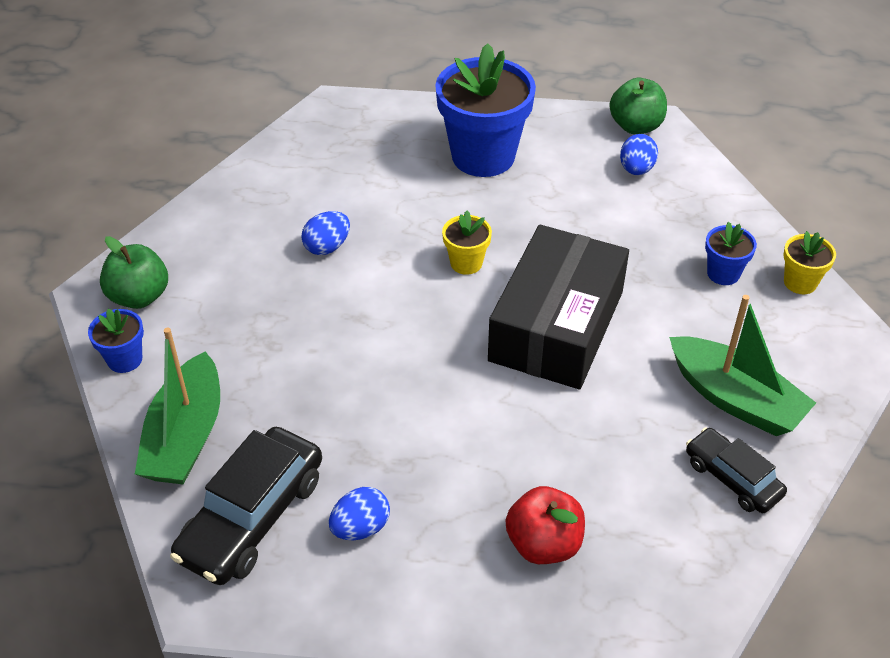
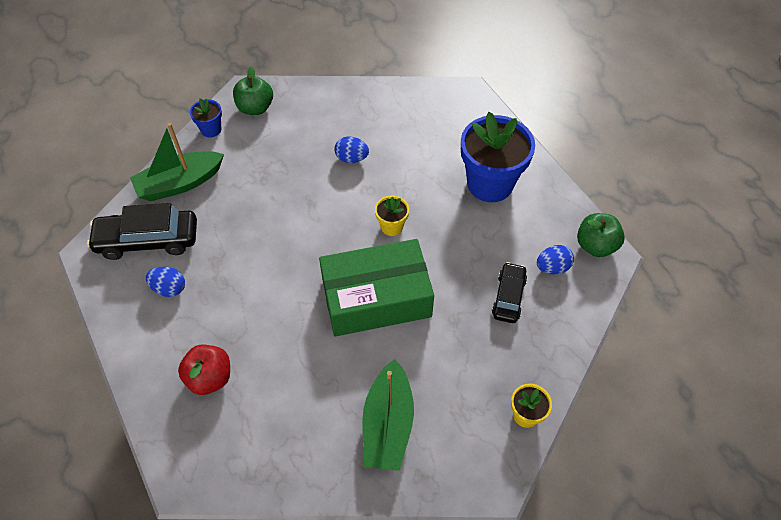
camera: 55 degrees right, 10 degrees up
(556, 326) = (376, 298): black box -> green box
(723, 273) = (495, 365): blue flower pot -> none
(732, 478) = (321, 453): black car -> black car (508, 297)

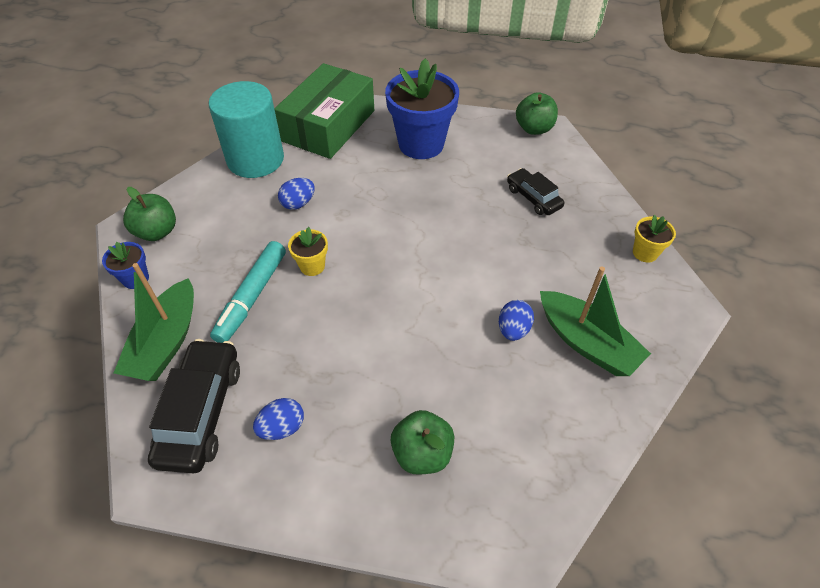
camera: 50 degrees left, 5 degrees down
(148, 240) = (201, 412): black car -> black car turned 150 degrees clockwise
(210, 378) = (422, 453): red apple -> green apple
(249, 197) = (252, 297): none -> turquoise marker
(368, 103) = (255, 159): none -> turquoise cylinder
(376, 298) = (456, 274): green box -> green box (328, 125)
(391, 226) = (396, 222): yellow flower pot -> yellow flower pot (312, 266)
(552, 267) = (530, 160): blue egg -> blue egg (513, 330)

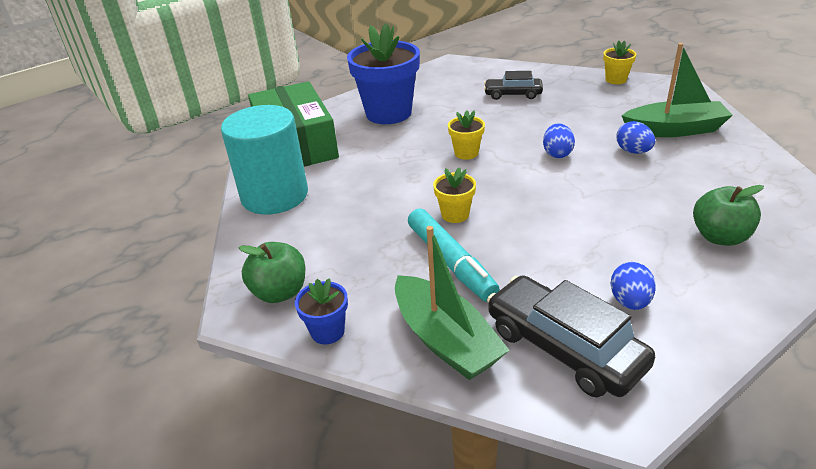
camera: 45 degrees left, 15 degrees down
(298, 203) = (368, 194): blue egg -> blue egg (557, 153)
(404, 223) = (466, 153): none -> yellow flower pot
(534, 129) = (444, 67): green apple -> none

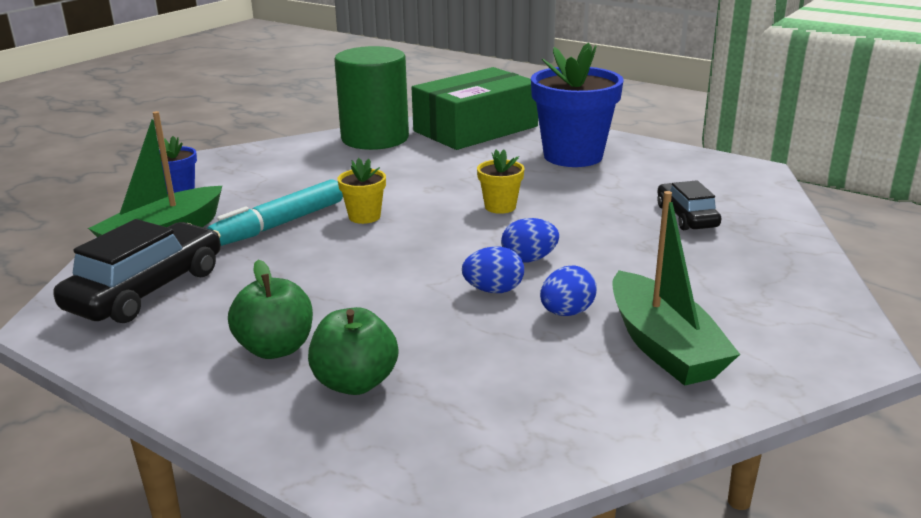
camera: 70 degrees right, 10 degrees down
(275, 196) = (375, 138): turquoise cylinder -> green cylinder
(280, 292) = (230, 166): green apple -> green apple (276, 348)
(616, 80) = (818, 289): yellow flower pot -> none
(629, 301) = (216, 321): blue egg -> blue egg (493, 290)

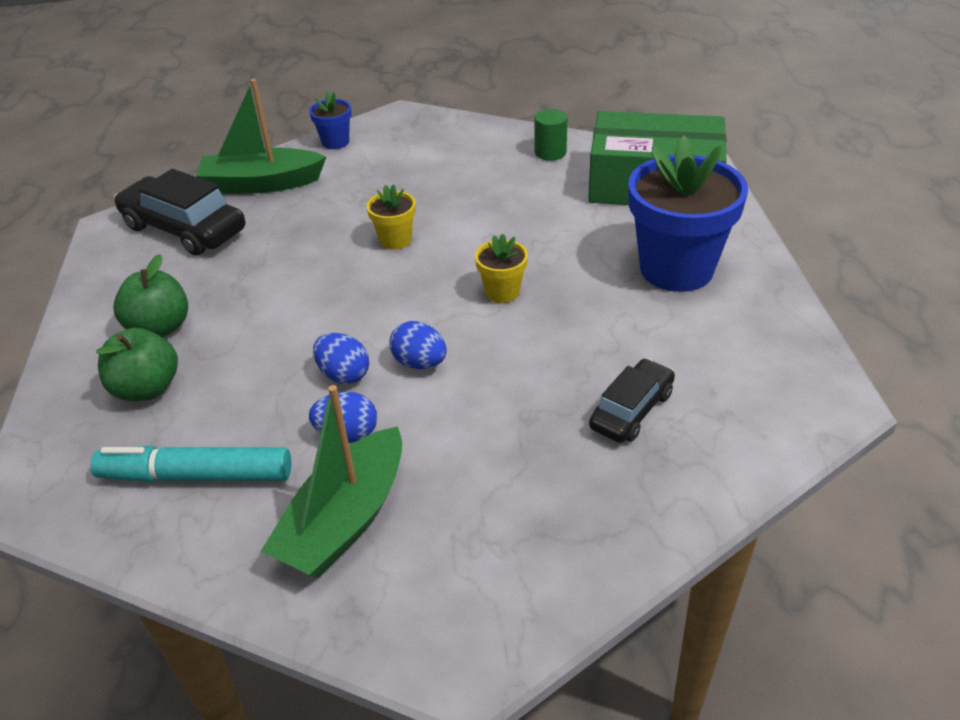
camera: 50 degrees right, 15 degrees up
(147, 290) = (184, 229): black car -> black car turned 135 degrees counterclockwise
(279, 225) = (335, 214): turquoise marker -> turquoise marker (196, 476)
(375, 138) = (550, 152): green cylinder -> green cylinder, size x0.43

